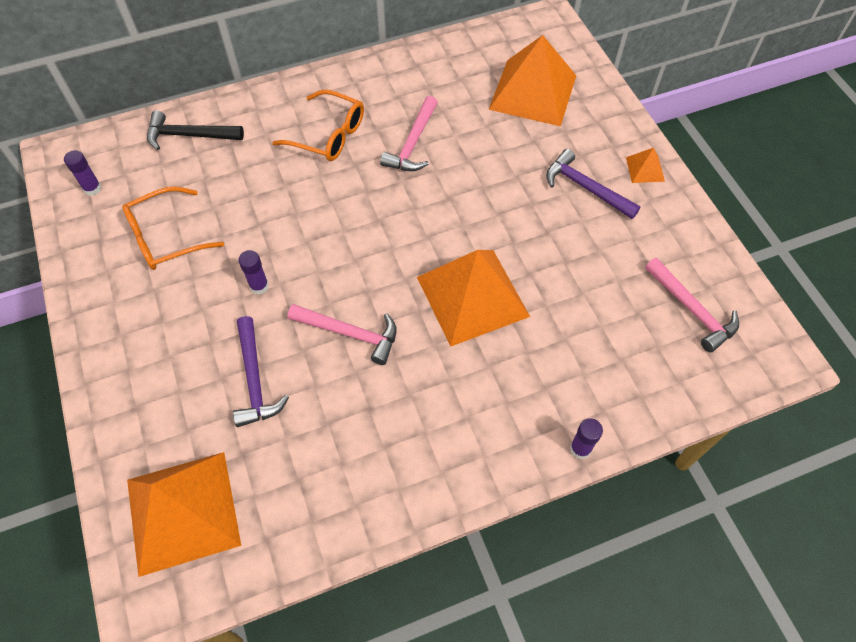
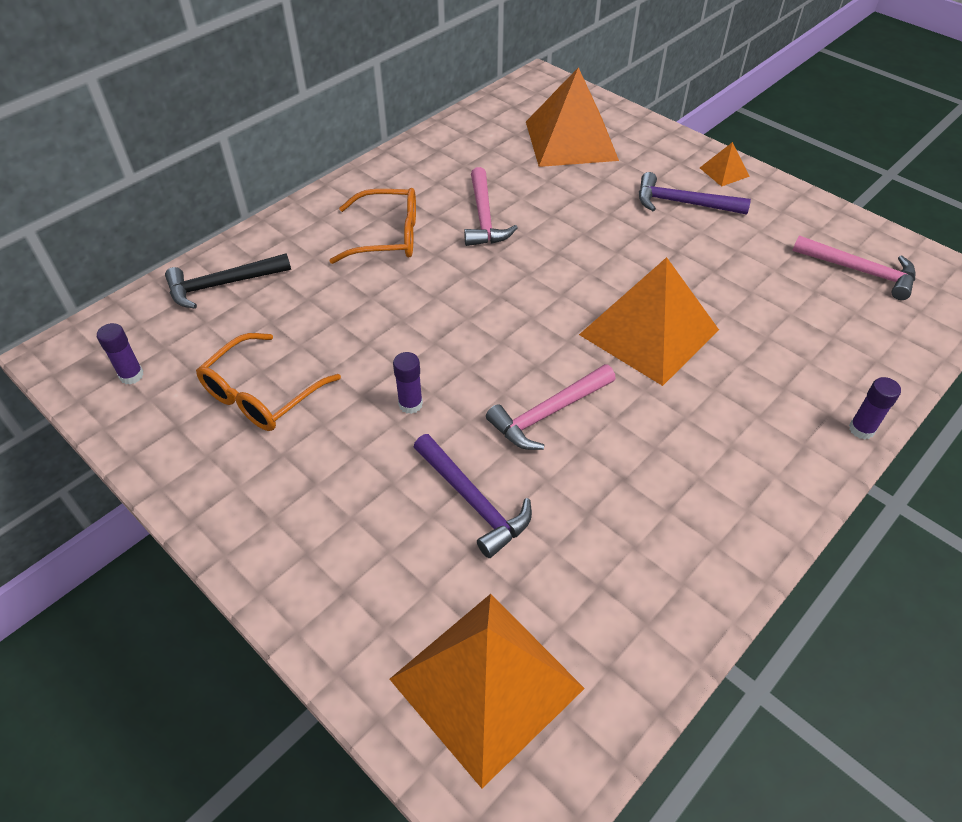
camera: 25 degrees left, 10 degrees down
(350, 334) = (548, 413): pink hammer -> pink hammer turned 150 degrees clockwise

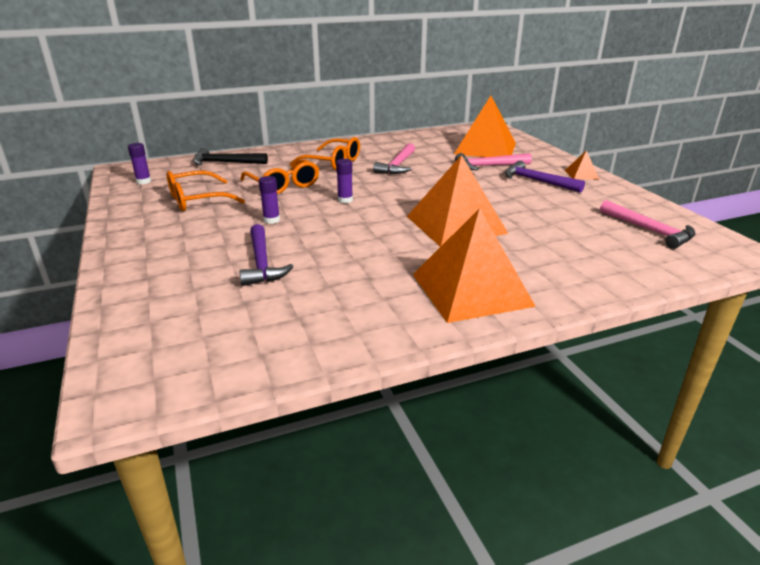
camera: 25 degrees right, 20 degrees down
(360, 316) = (283, 185): none -> orange glasses
(486, 683) = (176, 336): orange pyramid -> orange pyramid (471, 289)
(548, 413) = (350, 241): pink hammer -> pink hammer (488, 166)
(861, 429) = (577, 299): purple glue stick -> purple glue stick (345, 200)

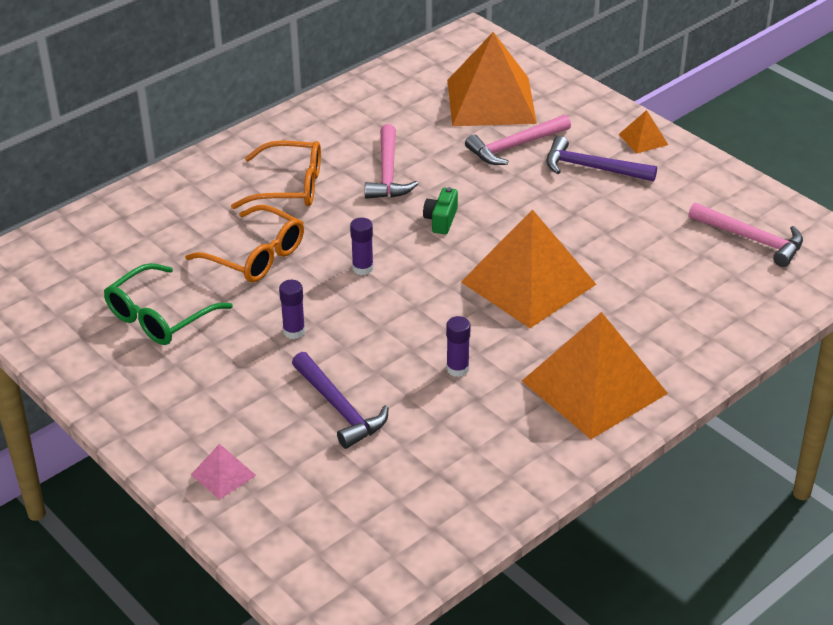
camera: 20 degrees left, 10 degrees up
(141, 282) = (223, 475): none -> pink pyramid
(143, 181) = (42, 296): purple glue stick -> purple glue stick (457, 369)
(197, 200) = (159, 317): orange glasses -> green glasses
(225, 162) = (127, 223): black hammer -> none
(415, 188) = (441, 220): none -> green camera

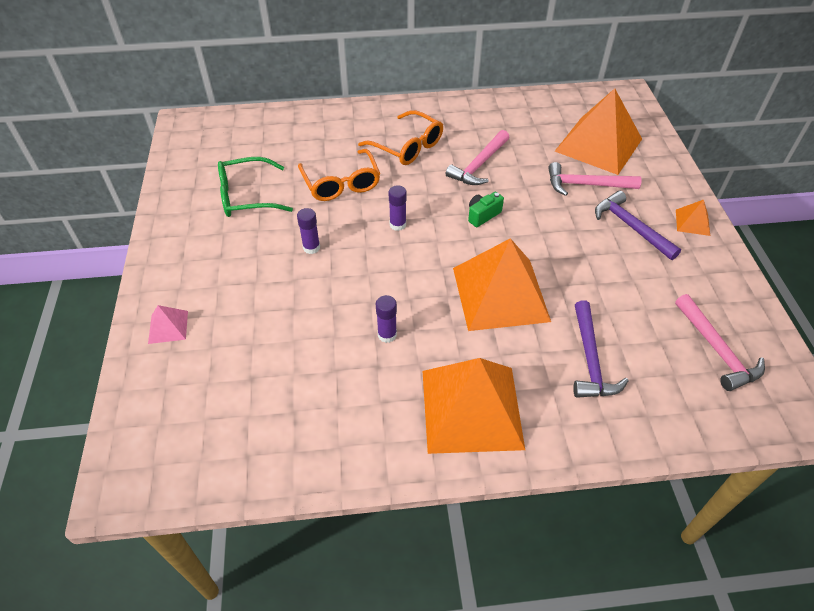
camera: 35 degrees right, 10 degrees up
(339, 408) = (282, 320): purple hammer -> purple hammer (590, 360)

